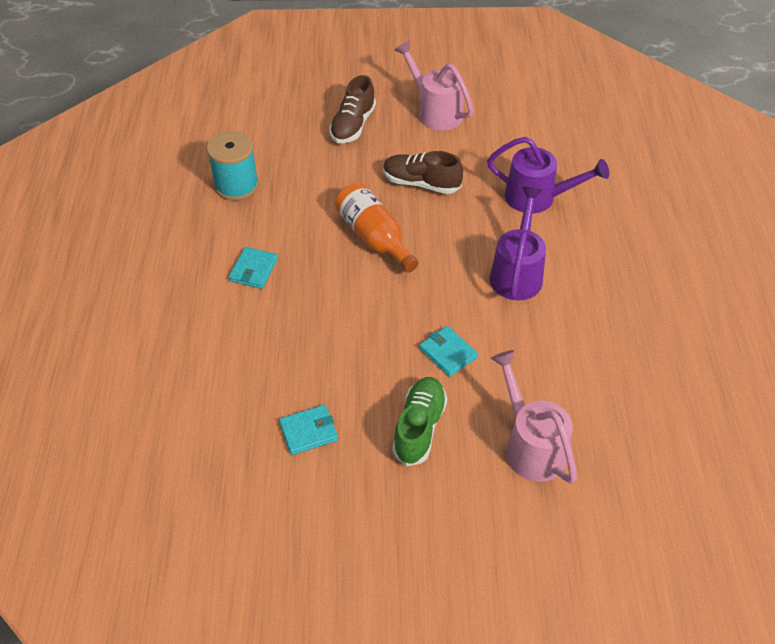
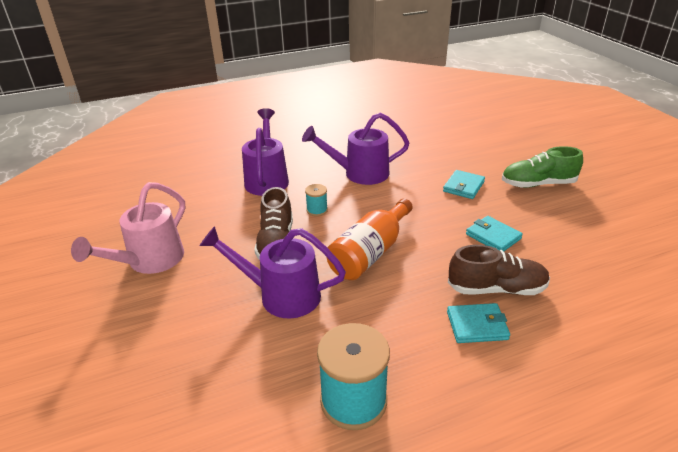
camera: 110 degrees left, 15 degrees down
(308, 431) = (601, 230): turquoise wallet -> turquoise wallet (493, 236)
(353, 125) = (189, 322): brown shoe -> brown shoe (496, 289)
(353, 173) = (281, 295): none -> purple watering can
(460, 221) = (317, 210): none -> turquoise spool
(530, 445) = (502, 145): pink watering can -> none

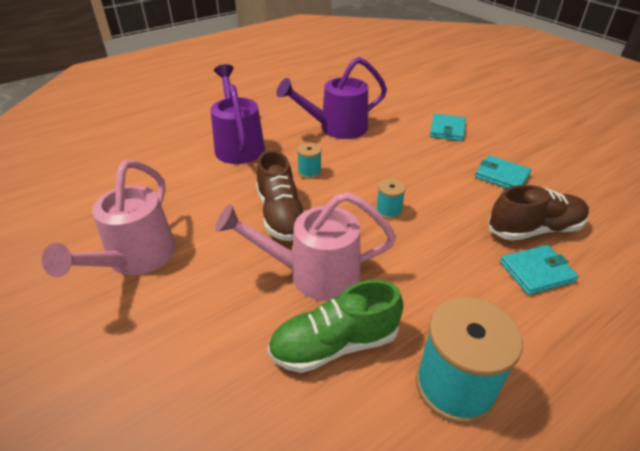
camera: 15 degrees left, 5 degrees up
(281, 295) = (313, 274): purple watering can -> pink watering can
(370, 253) = (388, 211): orange bottle -> turquoise spool
(538, 184) = (515, 119): green shoe -> green shoe (334, 344)

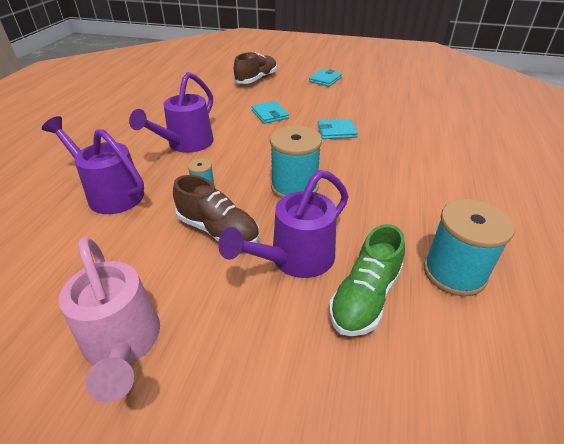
camera: 40 degrees left, 0 degrees up
(313, 274) = (295, 259): pink watering can -> purple watering can
(388, 211) = (294, 187): turquoise spool -> turquoise spool, size x2.07
(534, 229) = (389, 156): brown shoe -> brown shoe (256, 79)
(536, 272) = (417, 180): turquoise wallet -> turquoise wallet (325, 79)

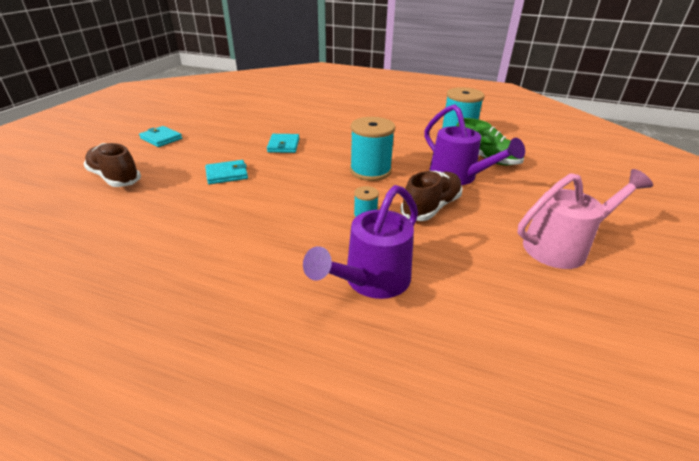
camera: 85 degrees left, 5 degrees down
(186, 144) = (272, 229): purple watering can -> none

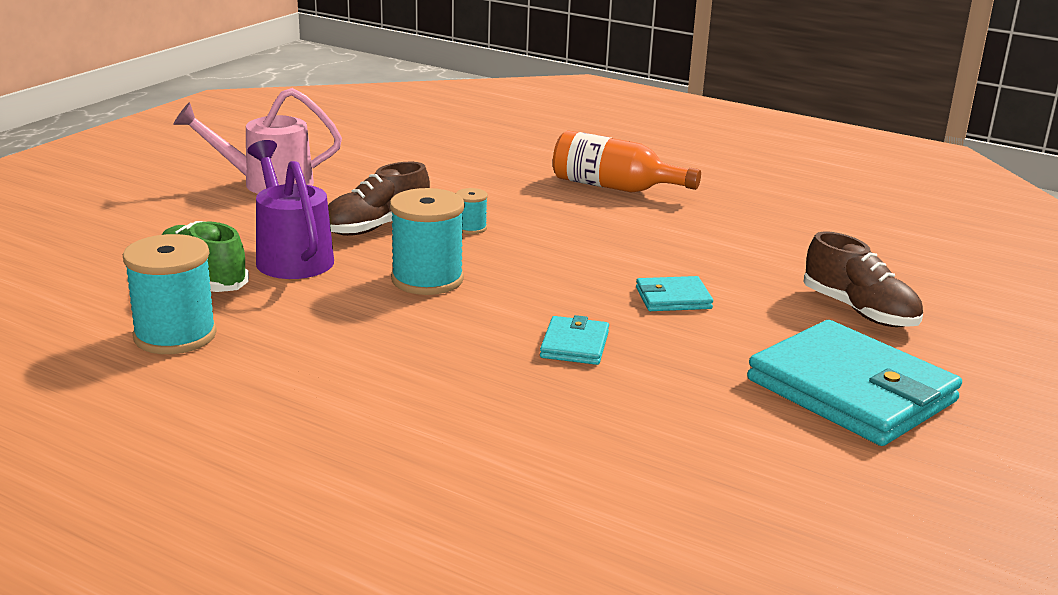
camera: 170 degrees left, 10 degrees down
(161, 138) = (851, 390): turquoise wallet -> turquoise wallet, size x2.16
(246, 297) = (614, 187): none -> orange bottle
(371, 281) = (494, 184): purple watering can -> none

